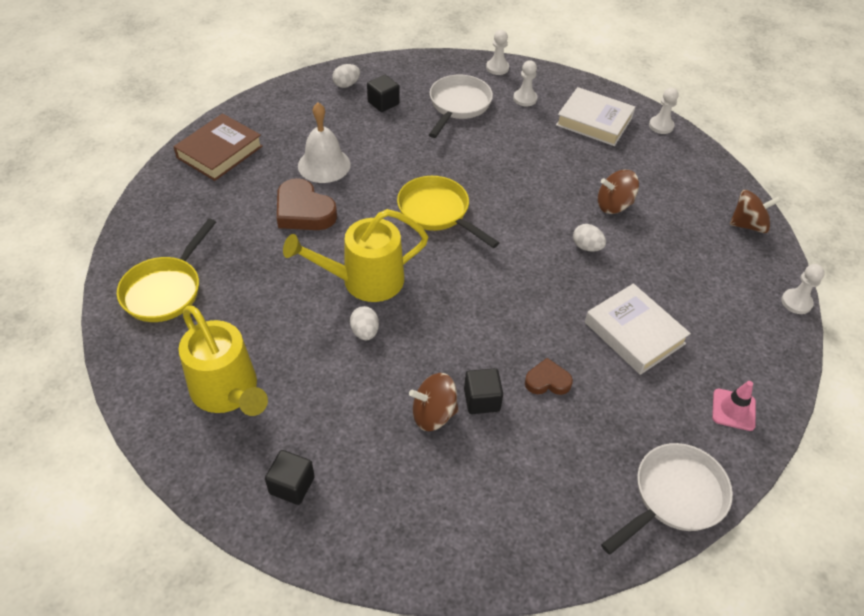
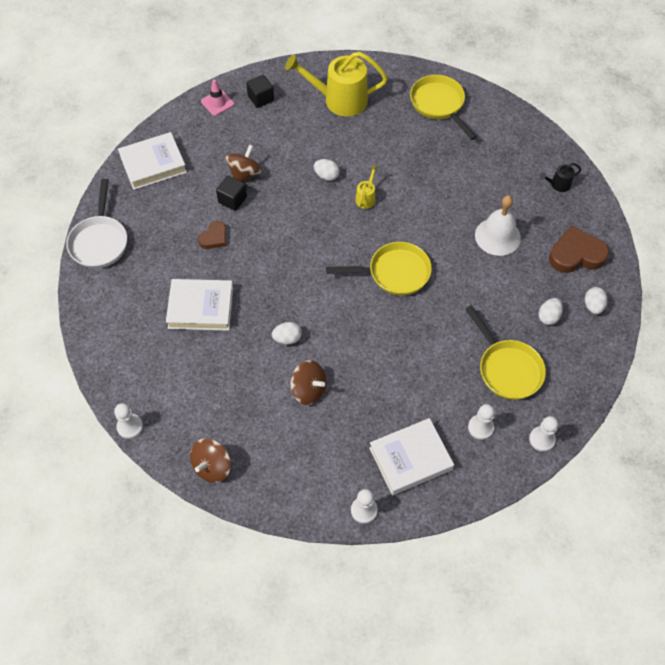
camera: 130 degrees right, 10 degrees up
(219, 152) = (558, 185): brown book -> black watering can
(304, 211) = (456, 200): brown heart -> brown heart (576, 254)
(365, 280) = (366, 198): yellow watering can -> yellow watering can, size x0.44
(383, 103) = (548, 317): black cube -> white egg
(458, 106) = (507, 368): white pan -> yellow pan
(514, 532) = (153, 164): none -> white book
(614, 205) = (308, 390): brown spinning top -> brown spinning top turned 90 degrees clockwise
(733, 410) = (108, 313): pink traffic cone -> pink traffic cone (217, 103)

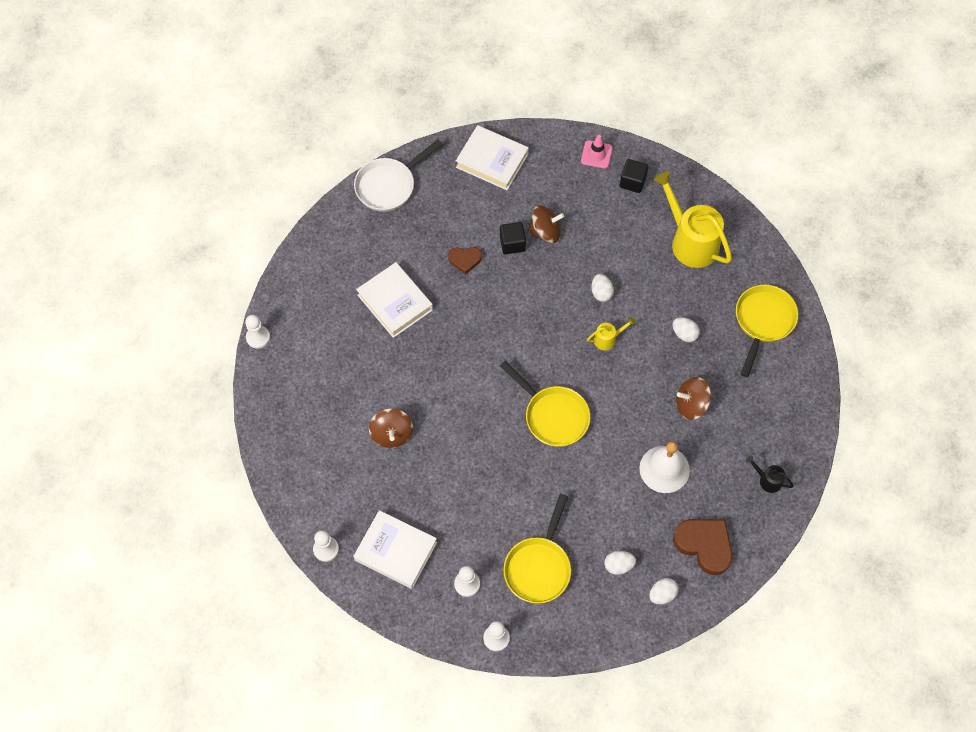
camera: 50 degrees right, 5 degrees up
(212, 467) = (273, 418): brown spinning top -> brown spinning top (691, 404)
(287, 338) = (422, 384): white egg -> white egg (684, 334)

